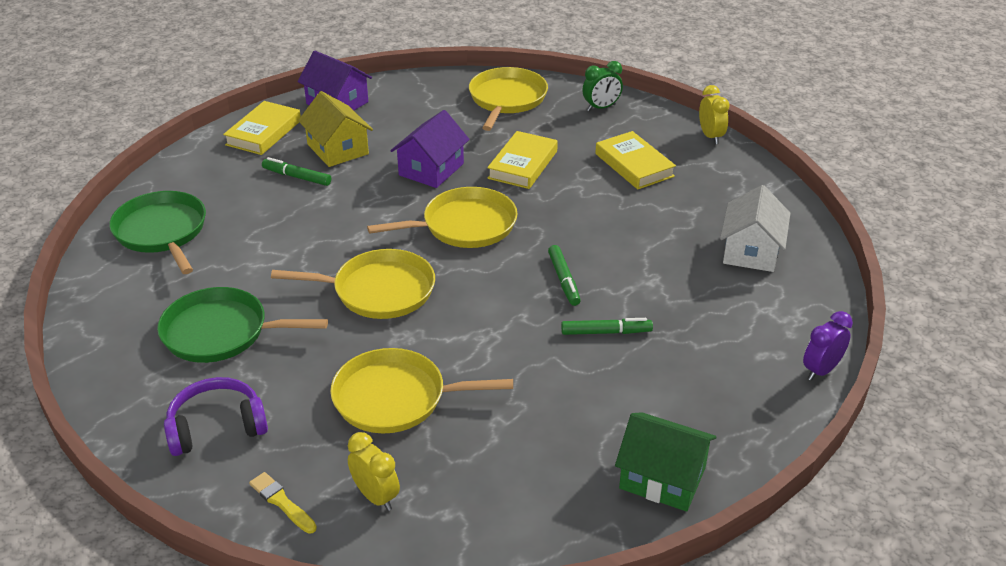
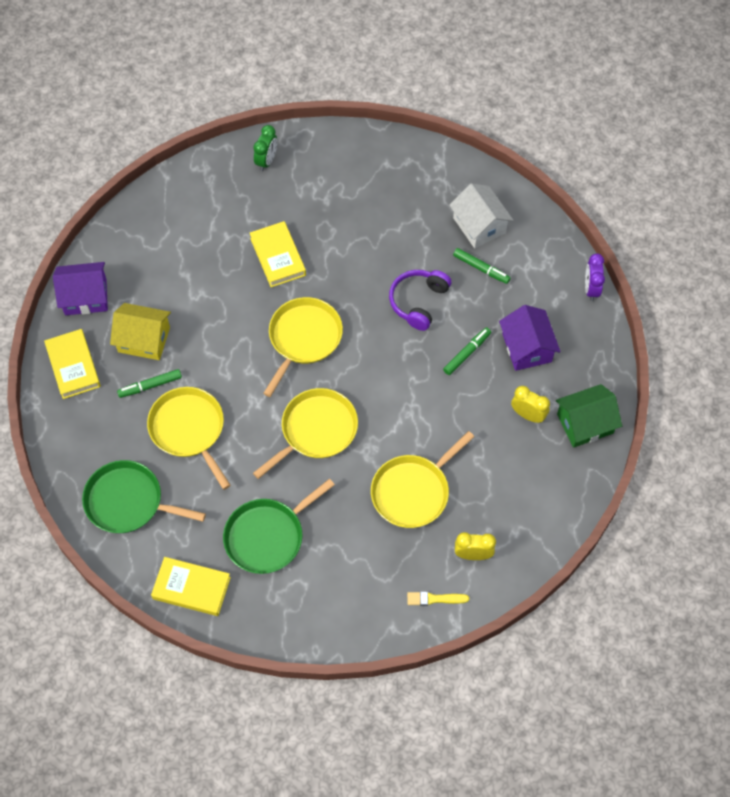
camera: 45 degrees left, 25 degrees up
(216, 427) = (348, 591): purple headphones -> purple headphones (418, 302)
(431, 169) = (227, 308): purple house -> purple house (526, 348)
(507, 99) = (196, 201): yellow pan -> yellow pan (189, 430)
(563, 280) = (405, 334): green marker -> green marker (481, 268)
(634, 165) = (344, 202): yellow book -> yellow book (191, 588)
(710, 136) = (362, 137): yellow clock -> yellow clock (528, 415)

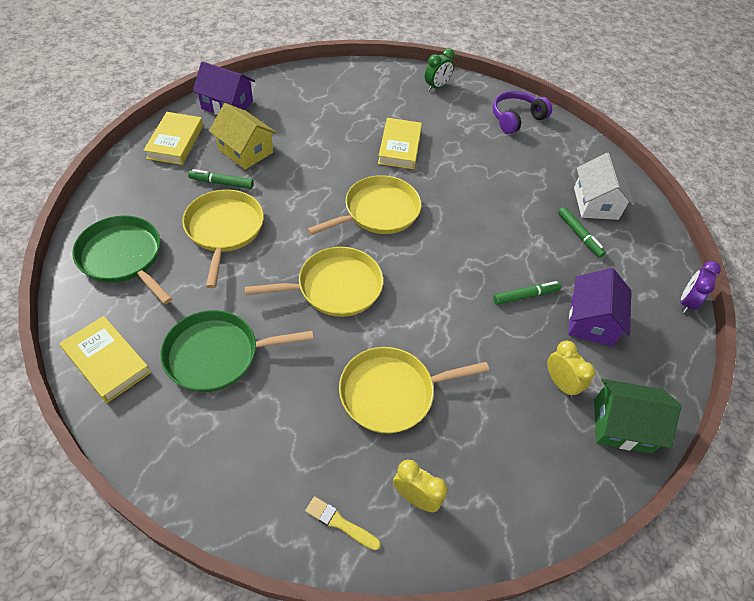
camera: 25 degrees right, 10 degrees down
(418, 302) = (503, 233): purple headphones -> purple headphones (516, 118)

